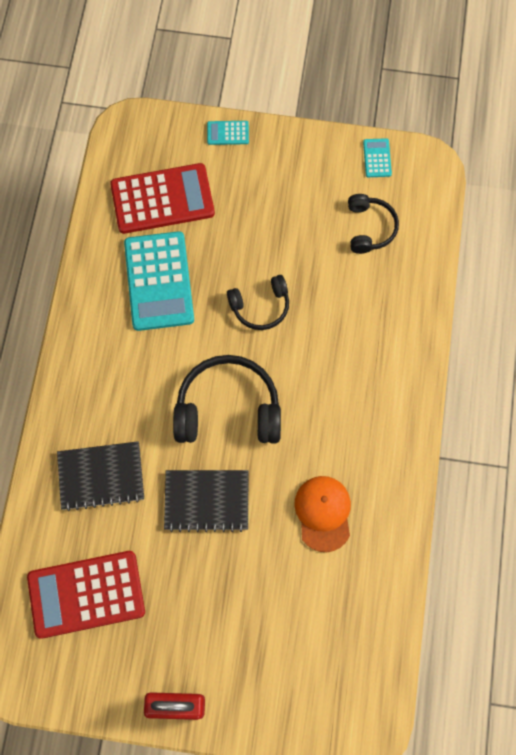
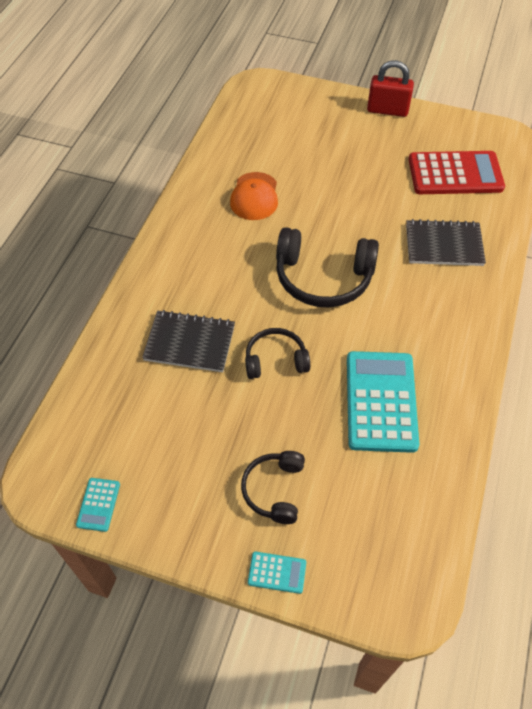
camera: 170 degrees left, 15 degrees down
(162, 199) = (370, 495): red calculator -> none
(206, 501) = (351, 217): black notebook -> black notebook (190, 343)
(369, 228) = (136, 422): black headphones -> black headphones (274, 490)

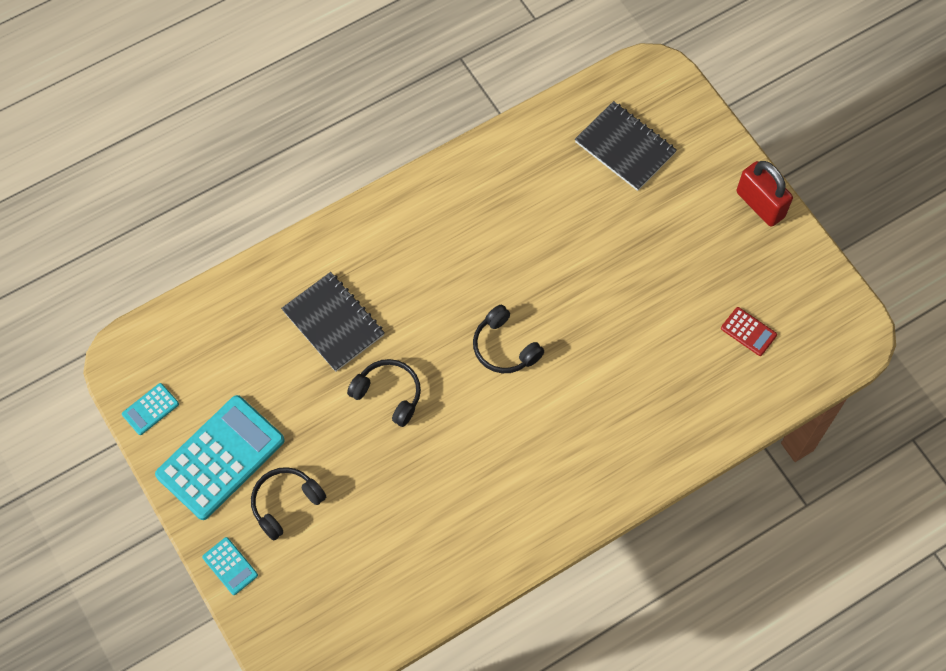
camera: 40 degrees right, 10 degrees up
(254, 196) = (525, 212): orange cap -> none
(323, 278) = (504, 347): black headphones -> black headphones, size x0.58
(381, 401) = (438, 500): turquoise calculator -> turquoise calculator (220, 457)
(443, 245) = (651, 399): black notebook -> black notebook (625, 147)
(455, 174) = (748, 331): red calculator -> red calculator, size x0.44

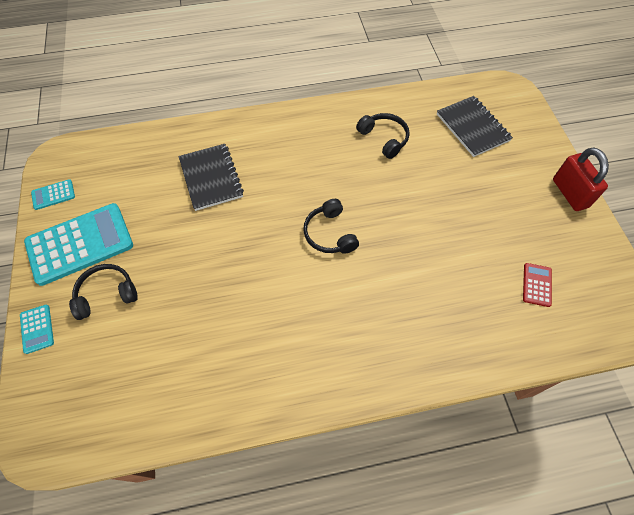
camera: 20 degrees right, 5 degrees down
(388, 394) = (226, 239): black headphones -> black headphones (384, 138)
(748, 331) = (536, 285): red calculator -> red calculator turned 135 degrees counterclockwise

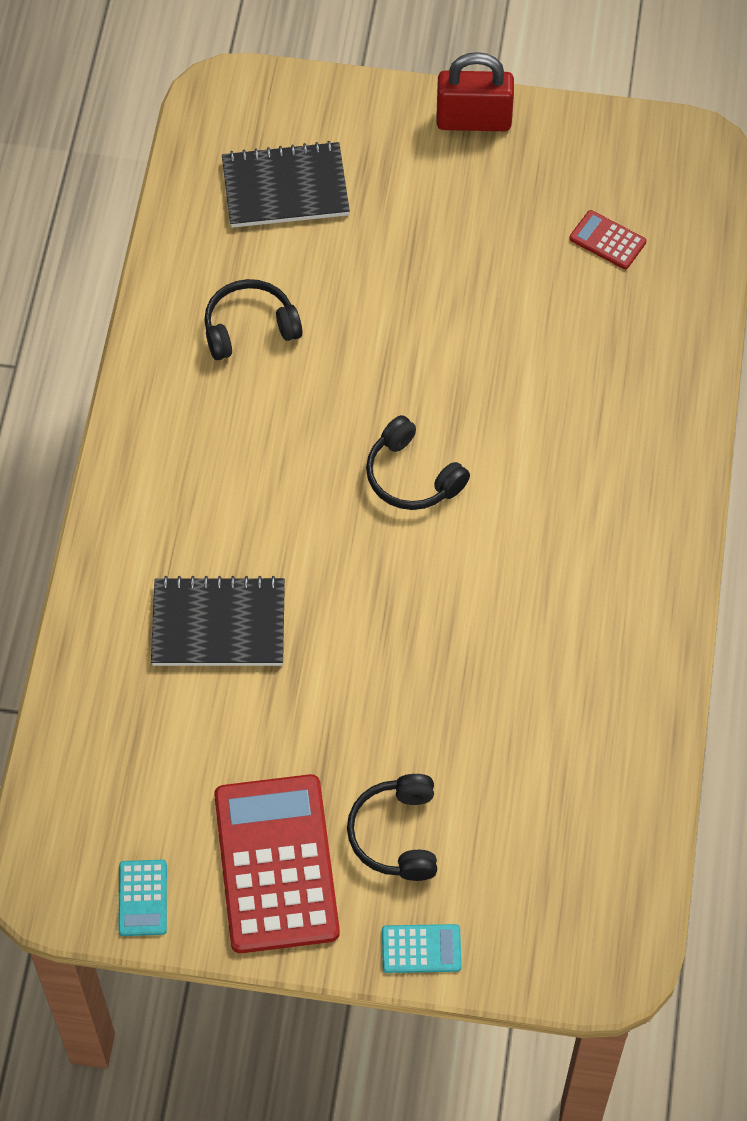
camera: 70 degrees left, 0 degrees up
(80, 244) = (276, 864): turquoise calculator -> red calculator
(329, 234) = (412, 476): black headphones -> black headphones turned 45 degrees clockwise

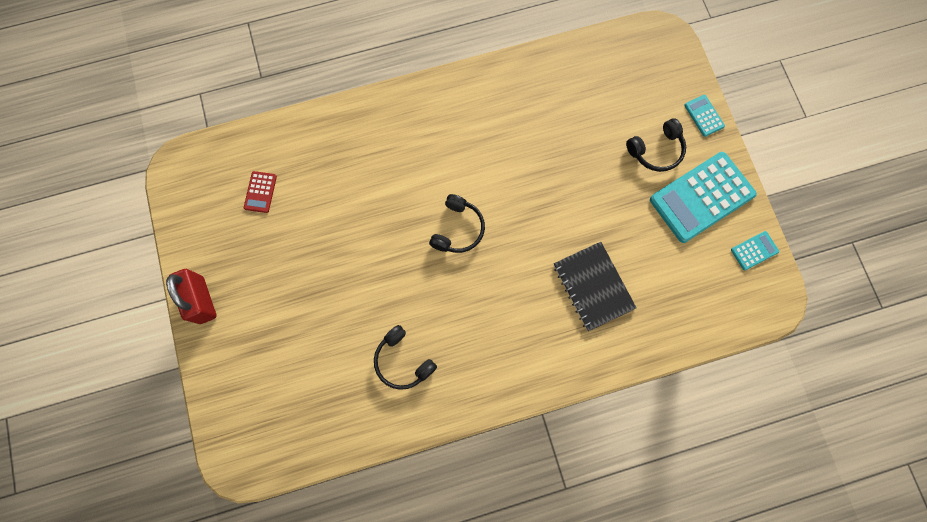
camera: 115 degrees left, 15 degrees up
(276, 864) = (701, 197): red calculator -> turquoise calculator
(285, 188) = (295, 388): black notebook -> none

